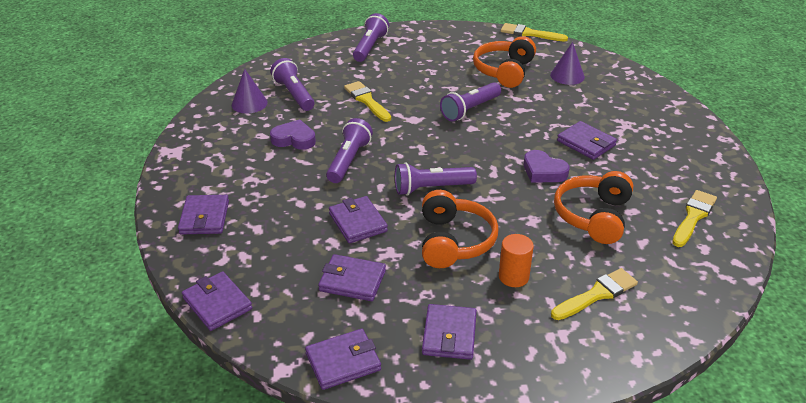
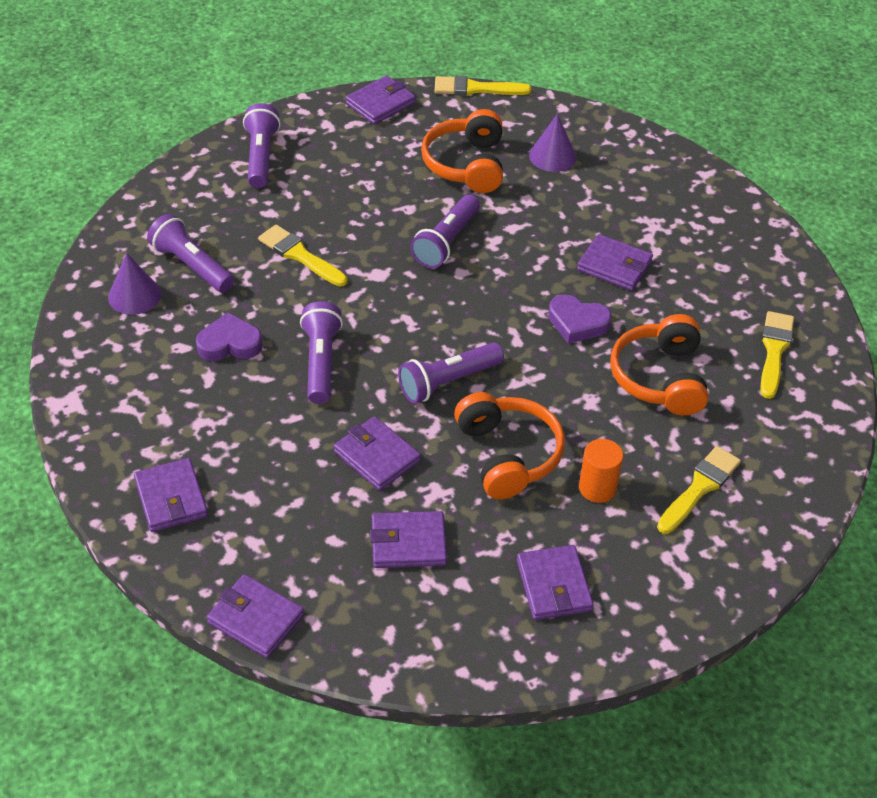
camera: 20 degrees left, 10 degrees up
(343, 362) = (446, 654): purple wallet -> purple wallet (380, 103)

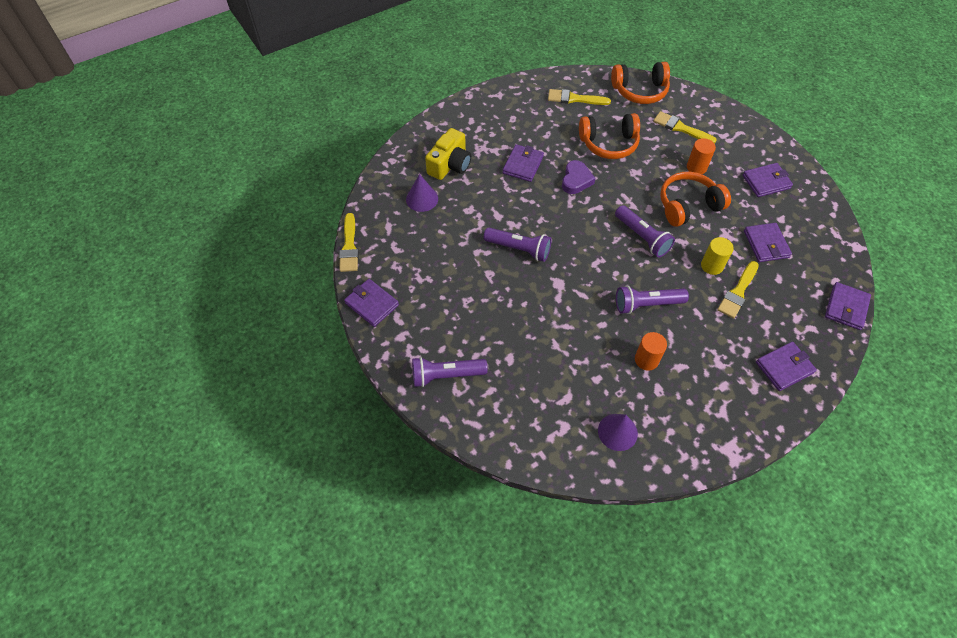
camera: 95 degrees left, 10 degrees up
(192, 265) = (577, 399): purple flashlight -> none
(229, 344) = (646, 360): purple heart -> orange cylinder
(300, 255) = (551, 332): yellow brush -> yellow brush (738, 292)
(376, 456) = (712, 266): purple wallet -> yellow cylinder
(466, 164) = (437, 245): orange headphones -> orange headphones (640, 91)
(619, 188) = (450, 165): none -> yellow camera

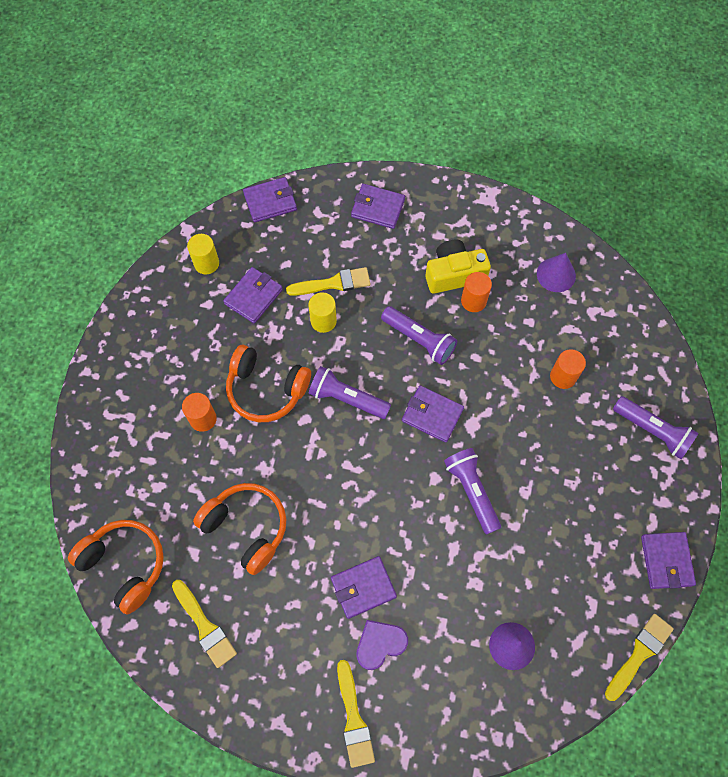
camera: 135 degrees left, 10 degrees up
(450, 165) = (439, 666): yellow camera -> yellow camera (454, 274)
(537, 360) = (563, 376): none -> orange cylinder
(576, 180) = (332, 516): purple heart -> purple heart (380, 644)
(642, 237) = (347, 398): purple flashlight -> purple flashlight turned 75 degrees counterclockwise
(681, 128) = (153, 475): yellow brush -> yellow brush (354, 719)
(766, 182) = (166, 345): purple wallet -> purple wallet (432, 415)
(817, 238) = (206, 263): none -> yellow cylinder

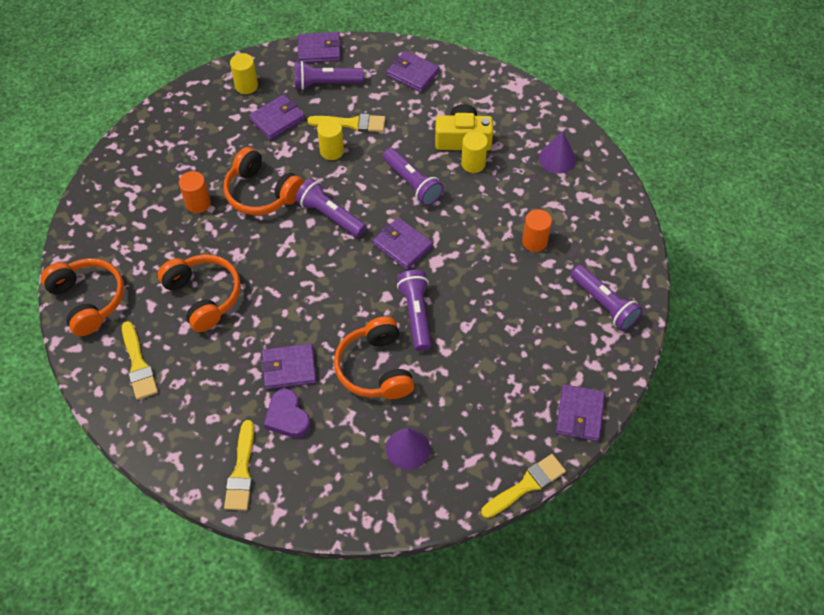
camera: 15 degrees right, 10 degrees down
(290, 241) = (325, 83): none -> purple flashlight
(380, 644) = (287, 417): purple heart -> purple heart turned 105 degrees counterclockwise
(450, 564) = (375, 368): none -> orange headphones
(473, 301) = (473, 163): orange cylinder -> yellow cylinder

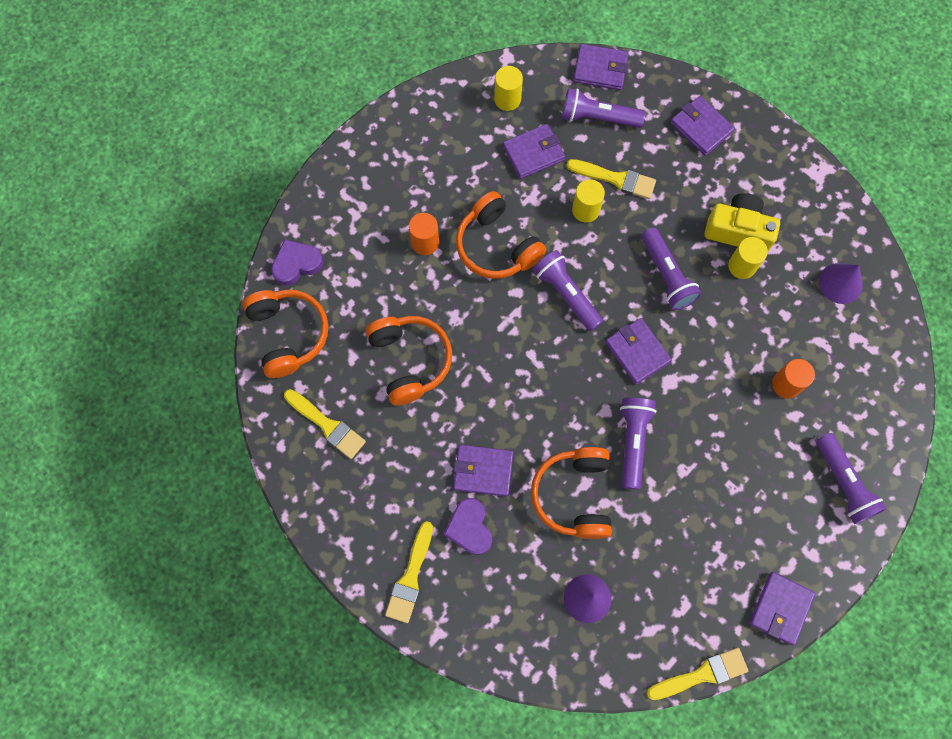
camera: 15 degrees right, 15 degrees up
(86, 244) = (296, 264): none -> purple heart
(138, 364) = (327, 425): yellow brush -> yellow brush turned 45 degrees counterclockwise

